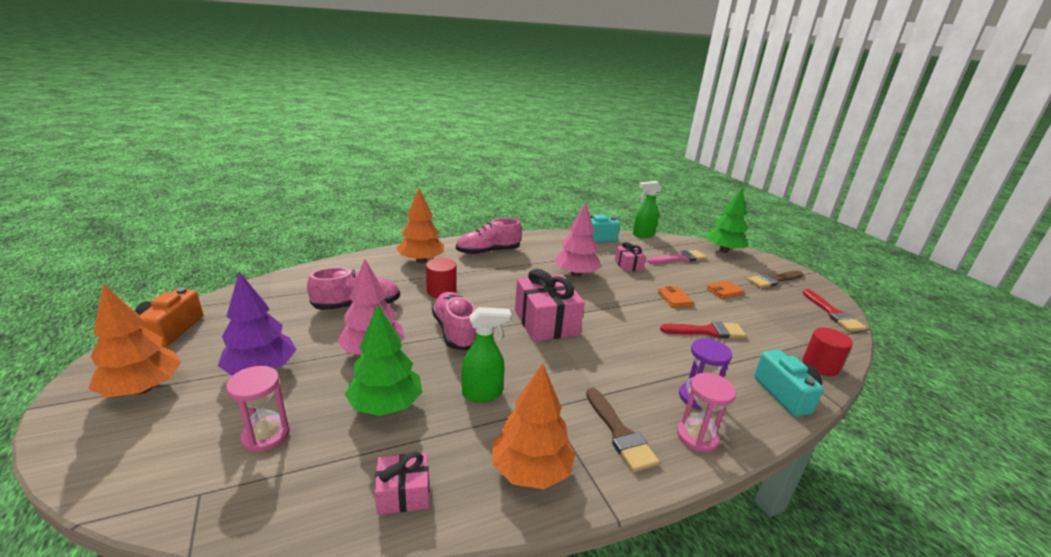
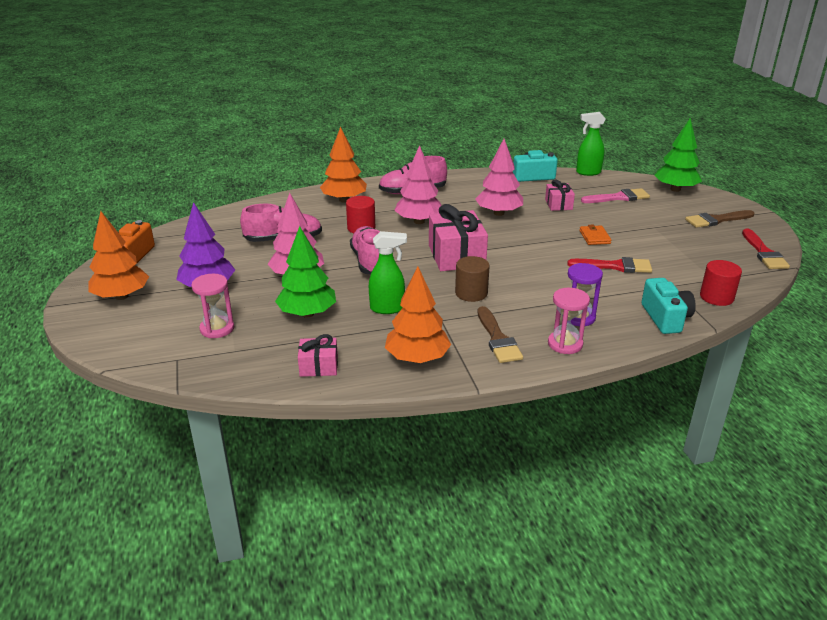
camera: 10 degrees right, 5 degrees up
(500, 283) = (419, 221): none -> pink tree
(573, 369) = (471, 293): none -> brown cylinder
(724, 291) = (653, 230): orange wallet -> none

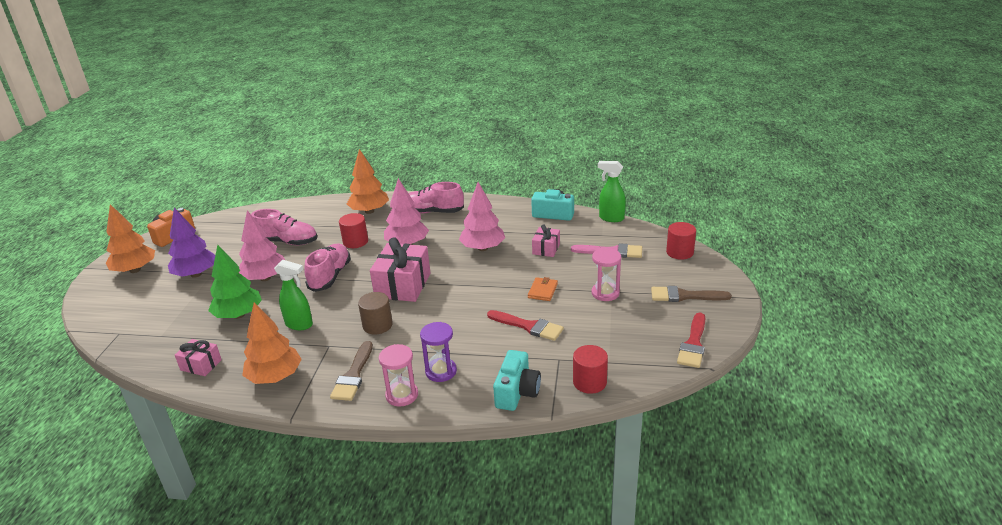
camera: 25 degrees right, 0 degrees up
(217, 328) = (167, 313): pink hourglass -> pink hourglass (605, 293)
(675, 189) = (679, 252): green tree -> red cylinder

